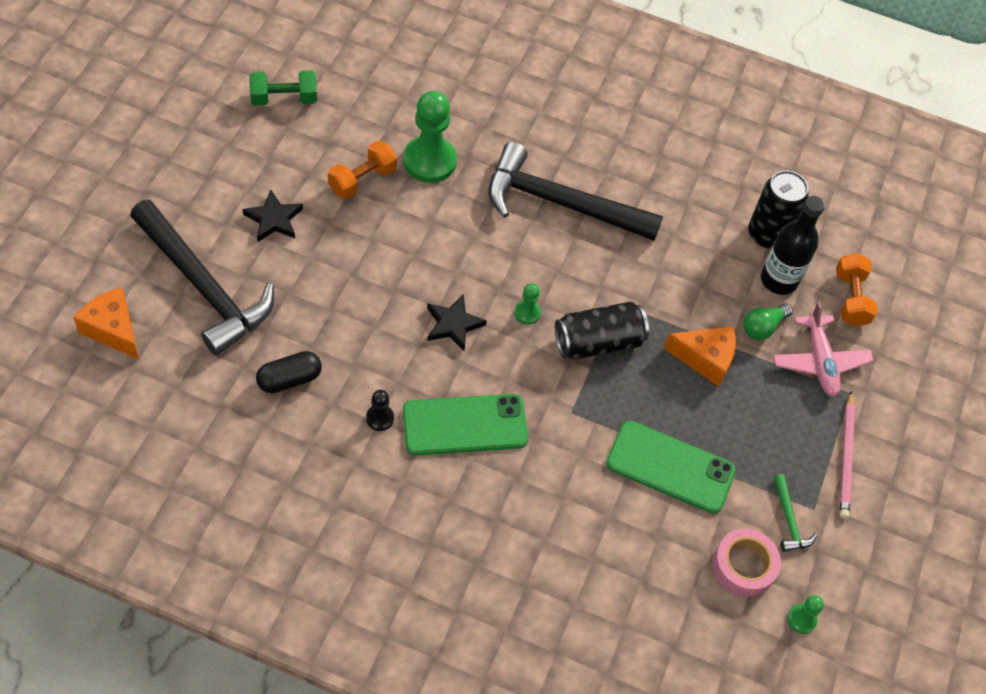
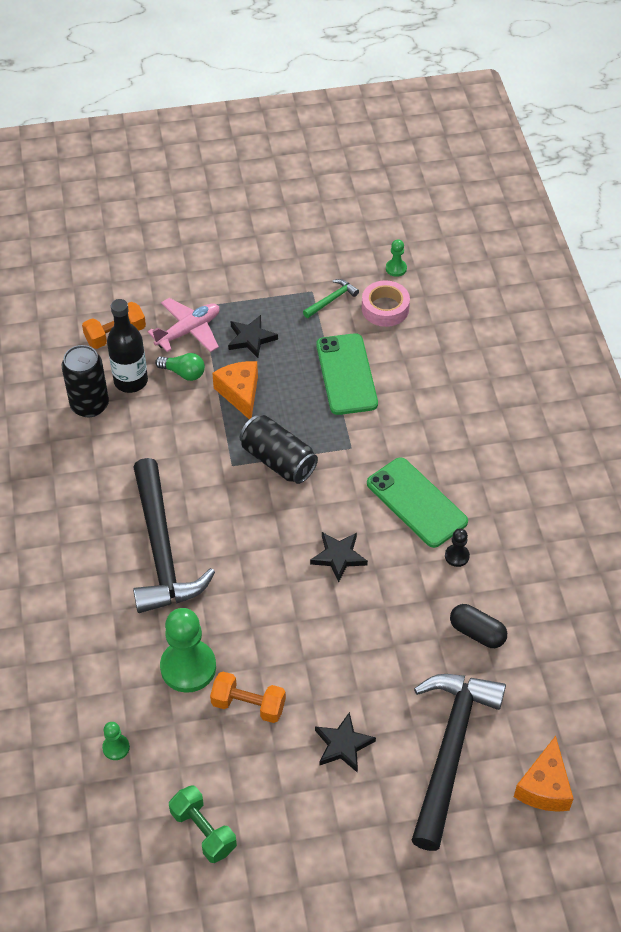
camera: 115 degrees left, 5 degrees down
(527, 313) = (288, 516): green pawn -> green pawn (116, 747)
(775, 410) = (251, 338): none -> black star
(846, 457) = (258, 289): pink pencil -> none

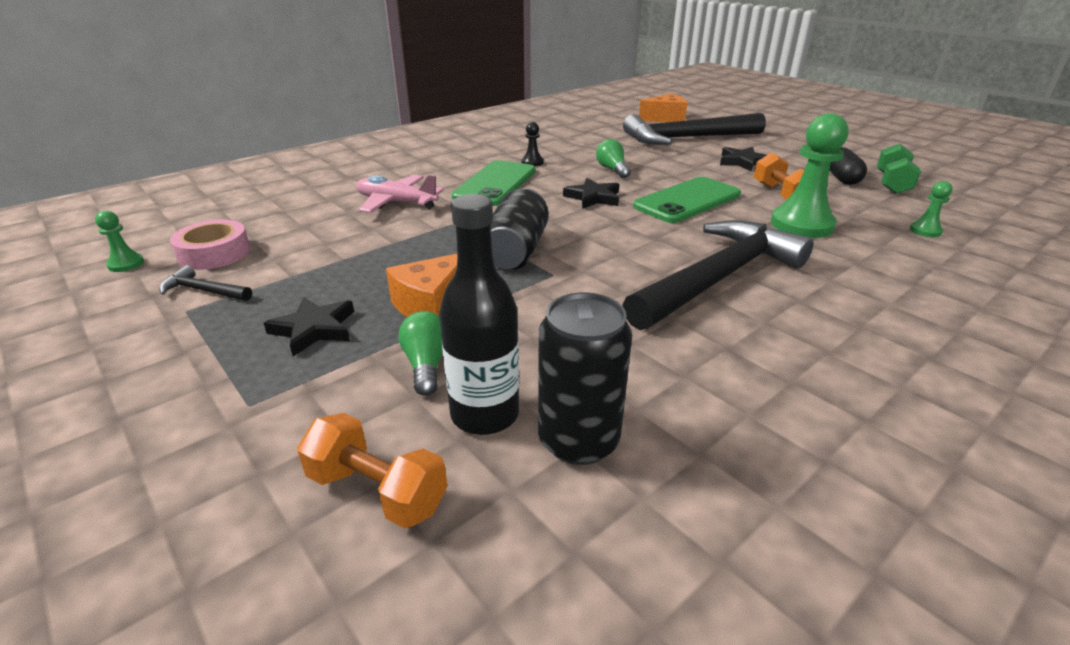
camera: 120 degrees left, 20 degrees down
(188, 331) = (323, 396): pink plane -> pink plane (396, 203)
(332, 300) = (204, 290): green hammer -> black hammer
(346, 374) = (348, 248): green phone -> green phone (687, 200)
(395, 611) = (612, 169): none -> green light bulb
(477, 633) = (590, 147): black capsule -> black capsule (842, 178)

